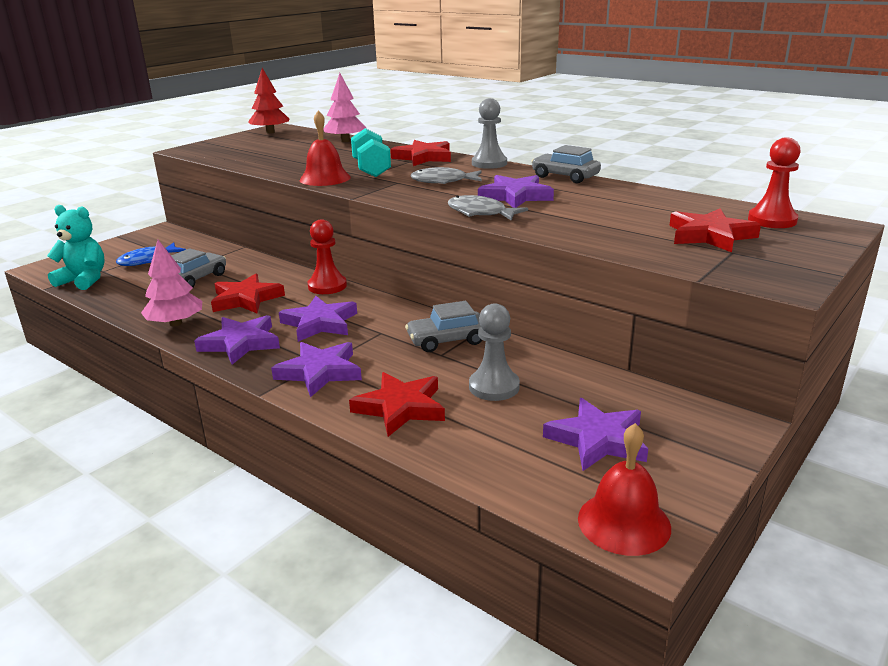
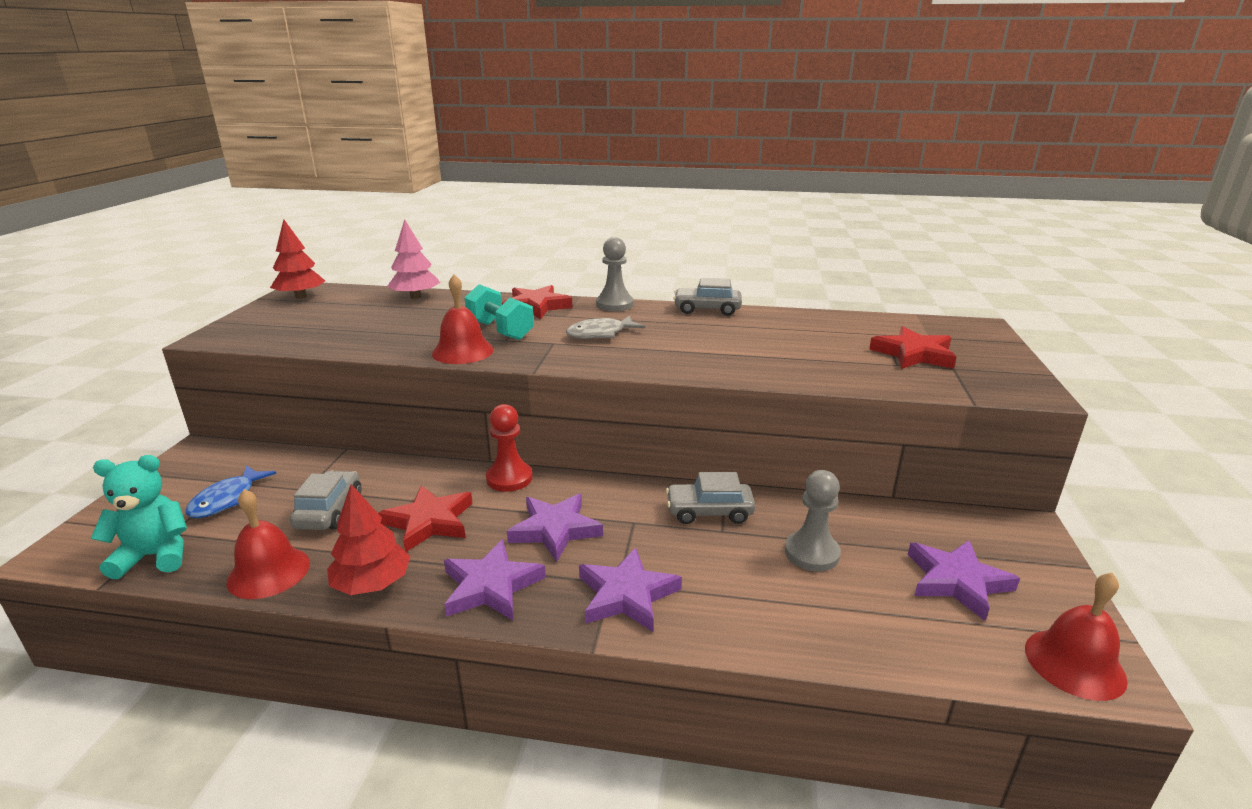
camera: 30 degrees left, 0 degrees up
(129, 303) = (269, 572): none -> red bell
(176, 323) = (372, 584): pink tree -> red tree
(400, 408) = (758, 610): red star -> none
(447, 340) = (709, 512): grey car -> grey car turned 45 degrees clockwise
(480, 213) = (693, 367): grey fish -> none
(515, 196) = (696, 340): purple star -> none
(772, 220) = (931, 329): red pawn -> none

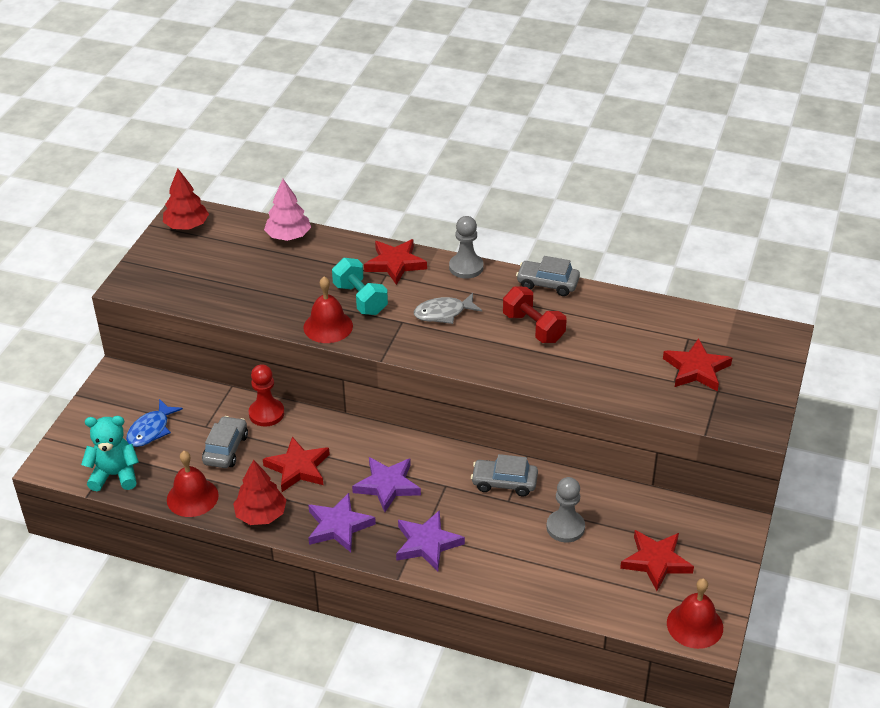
camera: 10 degrees right, 15 degrees up
(509, 478) = (359, 433): red pawn -> red pawn (266, 413)
(708, 337) = (533, 328): none -> red dumbbell
(957, 581) = (656, 561): purple star -> red star

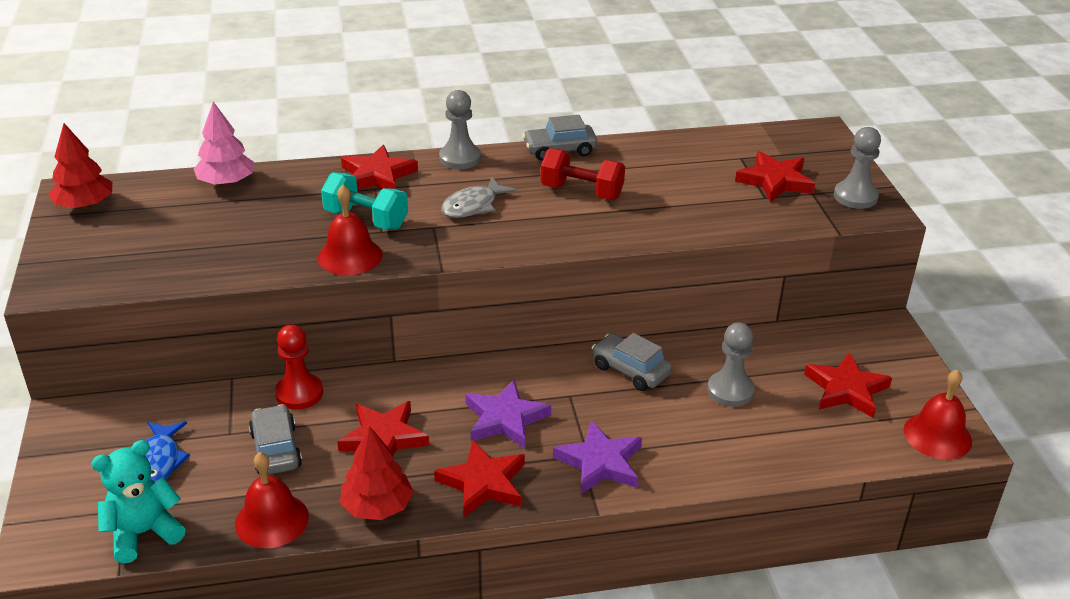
camera: 30 degrees left, 5 degrees down
(339, 526) = (483, 483): purple star -> red star
(504, 483) = (630, 370): grey car -> grey car turned 60 degrees clockwise
(750, 406) = (855, 196): none -> grey pawn

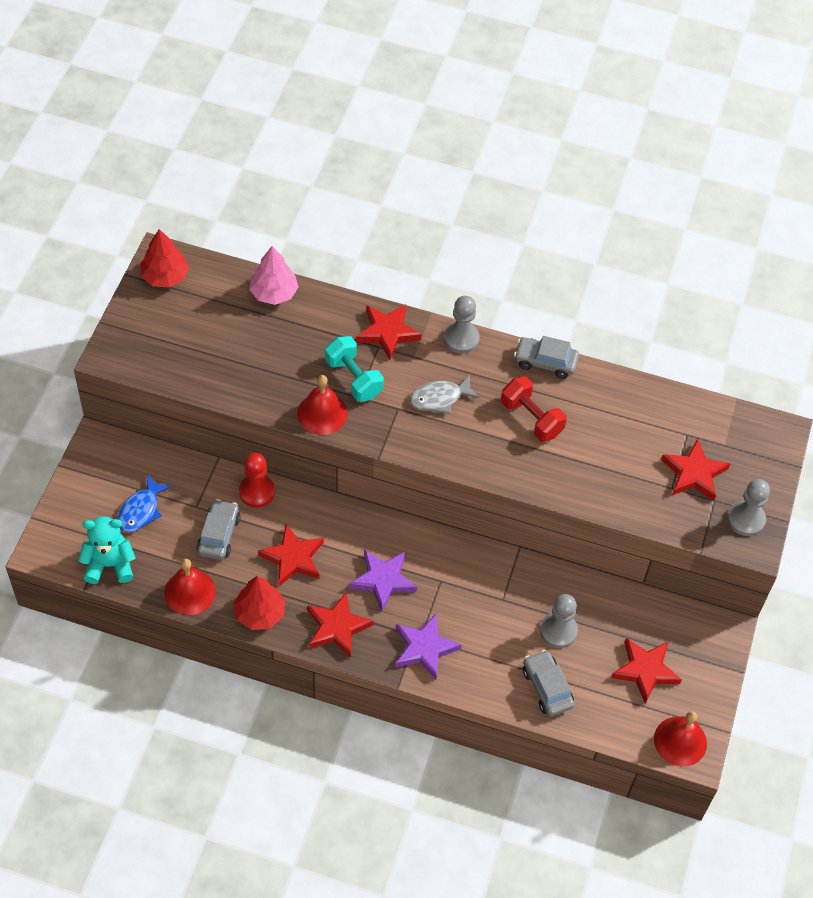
camera: 25 degrees right, 20 degrees up
(630, 370) = (498, 578): grey car -> grey car (547, 687)

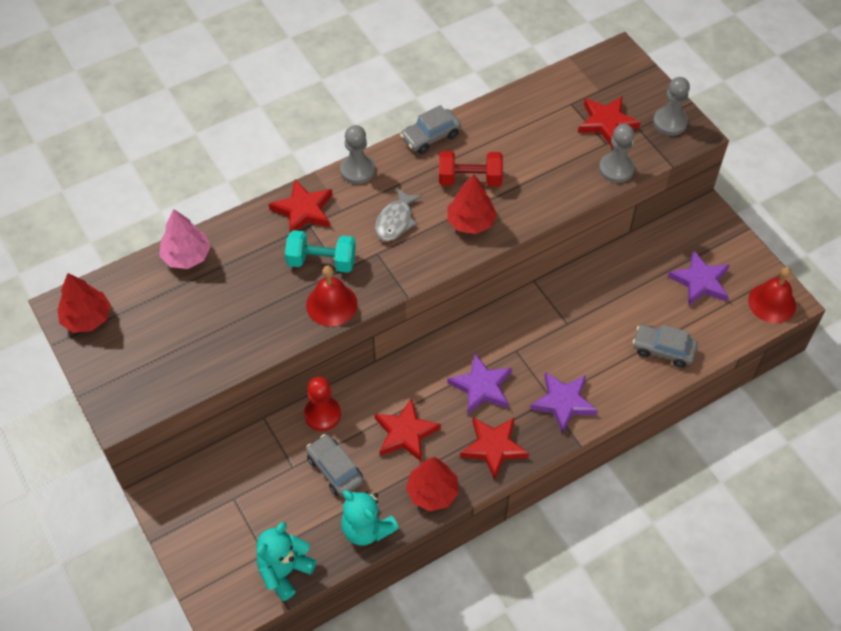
camera: 45 degrees left, 0 degrees up
(141, 510) = (257, 510): blue fish -> none
(190, 592) = (367, 529): red bell -> turquoise teddy bear
(490, 448) = (471, 222): none -> red tree
(558, 631) = (624, 309): grey pawn -> grey pawn (616, 169)
(645, 670) = (700, 281): red star -> purple star

